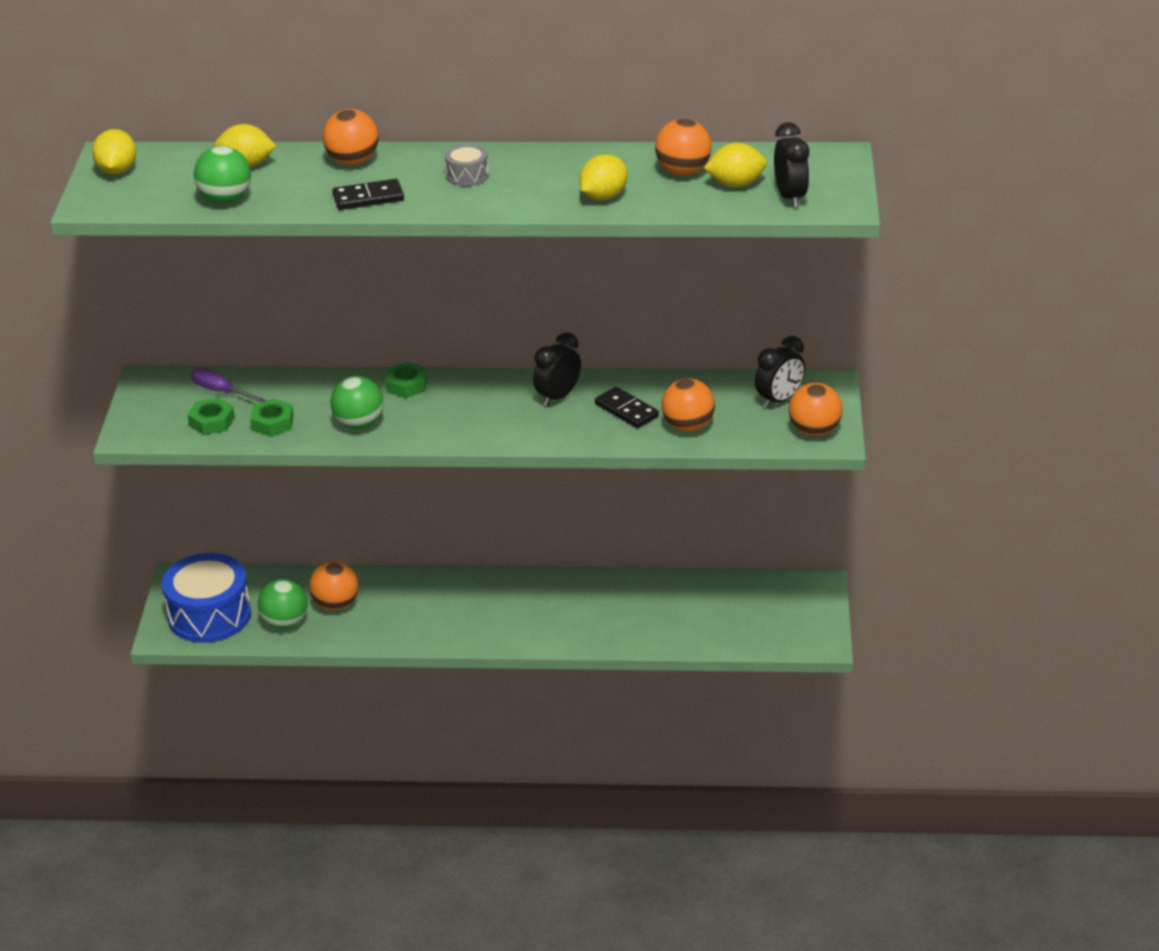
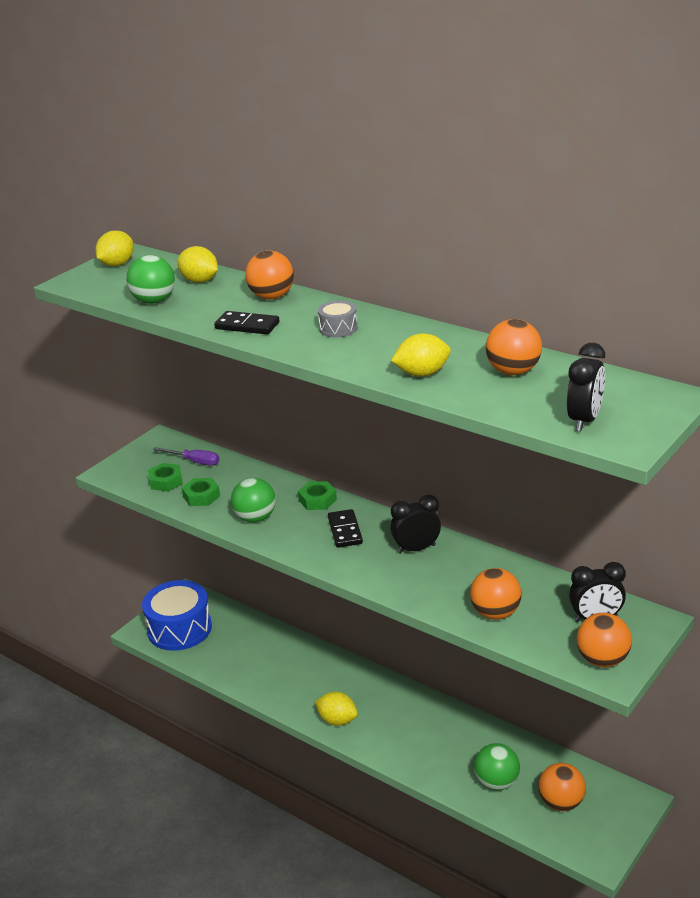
camera: 35 degrees right, 5 degrees down
(221, 391) = (194, 462): purple screwdriver -> purple screwdriver turned 135 degrees clockwise
(285, 622) = (219, 655): green ball -> green ball (496, 782)
(336, 604) = (263, 655): orange ball -> orange ball (561, 802)
(626, 410) = (458, 580): black domino -> black domino (345, 531)
(735, 184) = (547, 395): yellow lemon -> yellow lemon (337, 720)

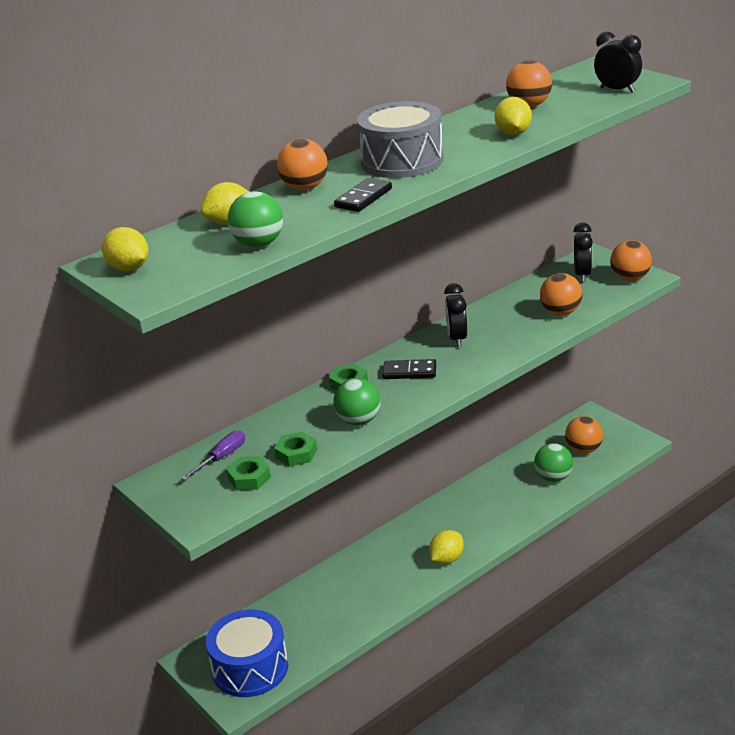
camera: 75 degrees left, 0 degrees up
(338, 328) = (402, 161): grey drum -> grey drum, size x2.24

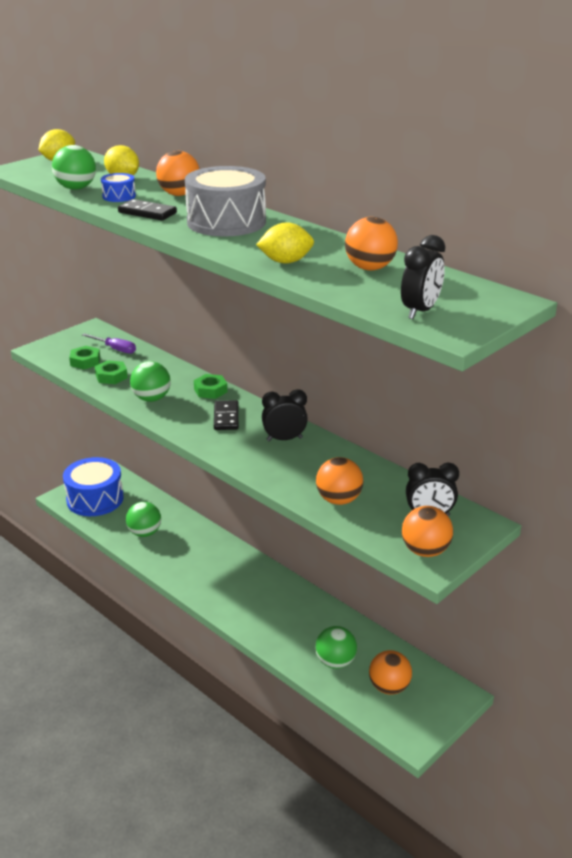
camera: 80 degrees right, 0 degrees up
(300, 217) = (119, 196): none -> blue drum
(334, 615) = (144, 533): none -> green ball
(447, 559) = (209, 591): yellow lemon -> none

